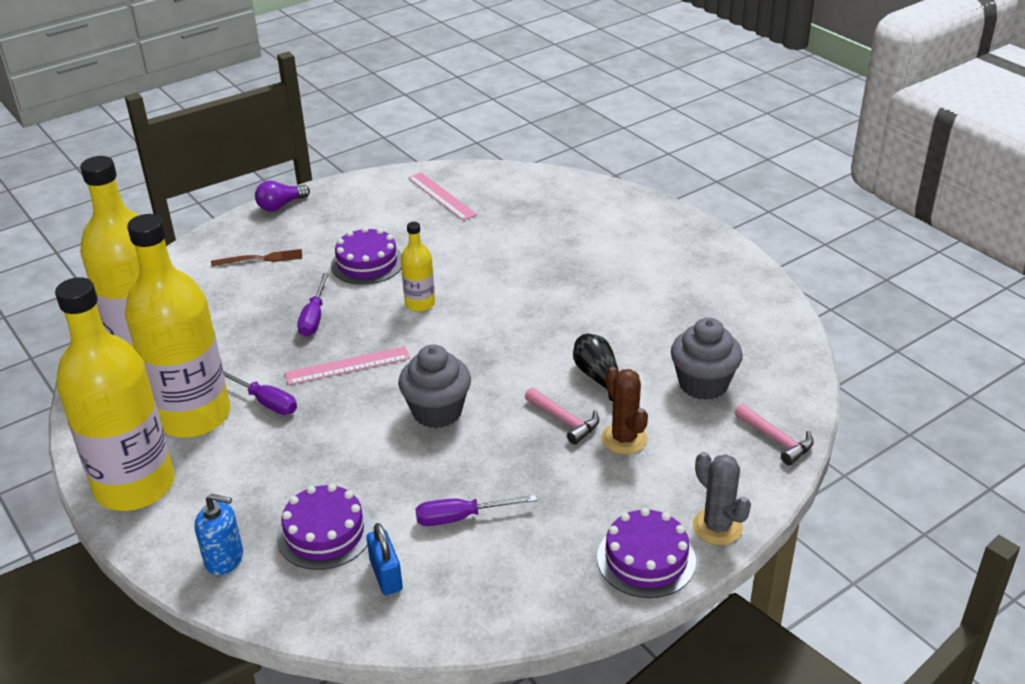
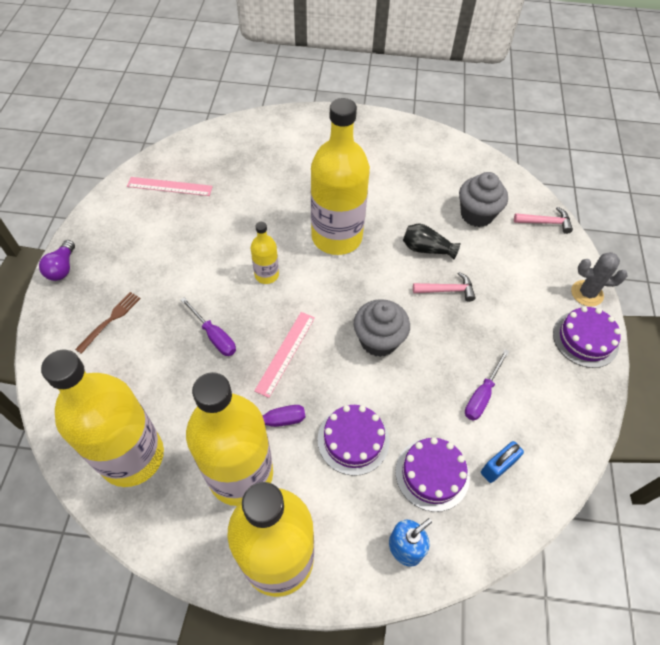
camera: 50 degrees left, 20 degrees up
(367, 263) = (191, 270): purple cake -> purple cake (353, 440)
(386, 575) = (497, 467): blue padlock -> blue padlock turned 60 degrees counterclockwise
(526, 315) = (336, 237): none -> yellow bottle
(624, 439) = (487, 277): brown cactus -> none

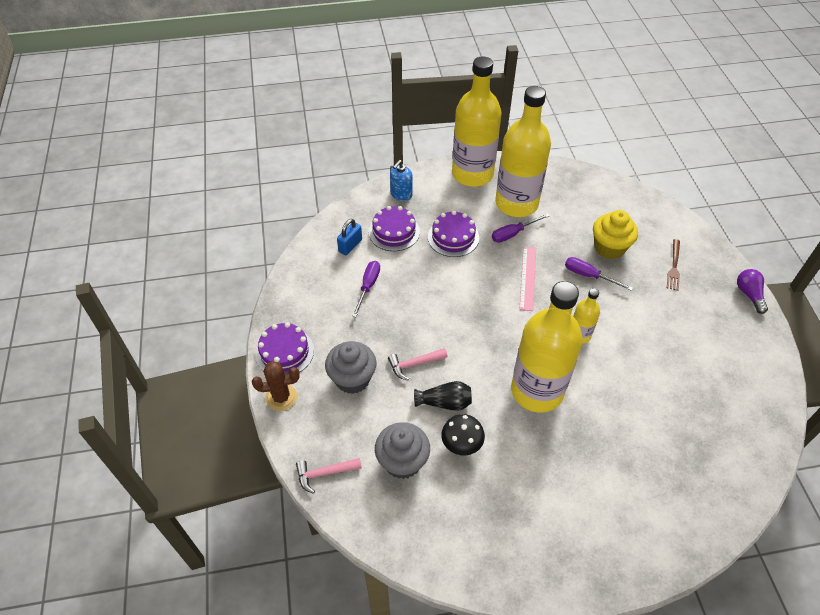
camera: 165 degrees right, 5 degrees down
(132, 456) = (589, 196): yellow bottle -> none
(165, 365) = (609, 248): none -> yellow cupcake
(170, 186) = (734, 401): pink ruler -> none
(378, 340) = (460, 305): grey cupcake -> grey cupcake (352, 379)
(422, 213) = (461, 445): none -> black mushroom
(587, 293) = (281, 397): grey cactus -> brown cactus

